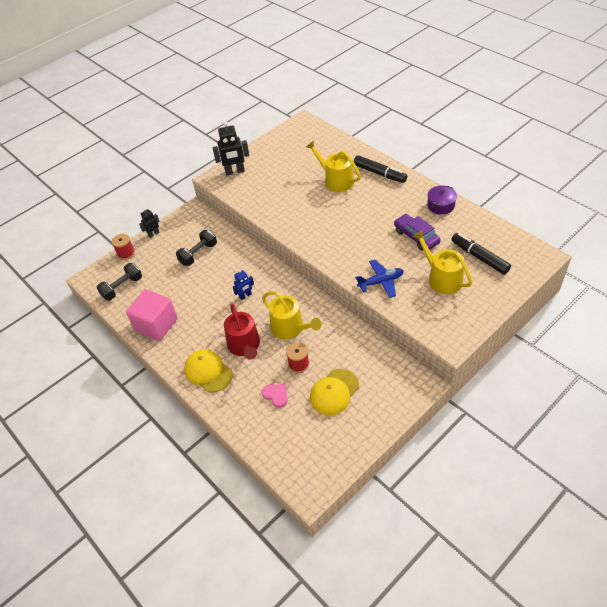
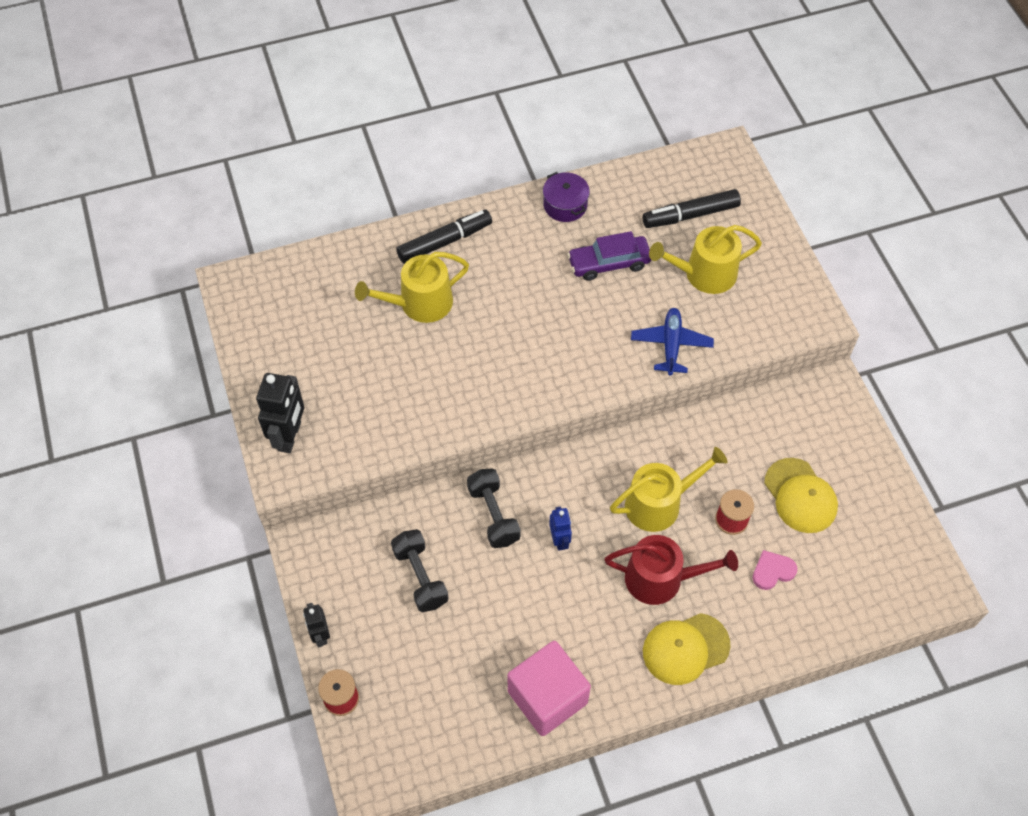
camera: 70 degrees left, 10 degrees up
(122, 287) = (426, 729): black dumbbell -> black dumbbell (493, 515)

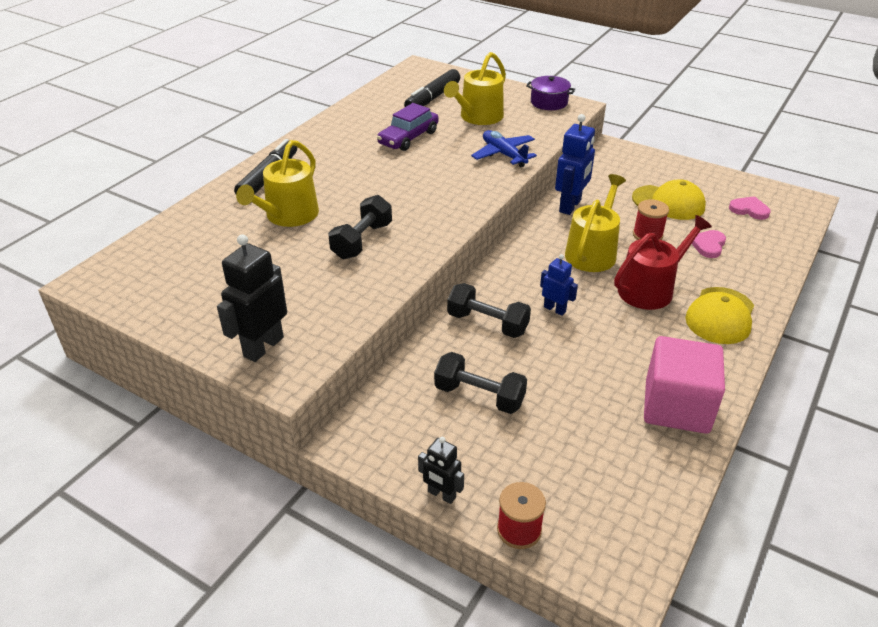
camera: 40 degrees left, 20 degrees down
(290, 436) = (263, 347): black robot -> black robot turned 120 degrees counterclockwise
(449, 374) = (362, 241): none -> black dumbbell
(565, 205) = (340, 126): purple pot -> purple pot (549, 102)
(702, 435) = (570, 206): none -> blue robot
(869, 560) = (749, 210): none -> pink heart

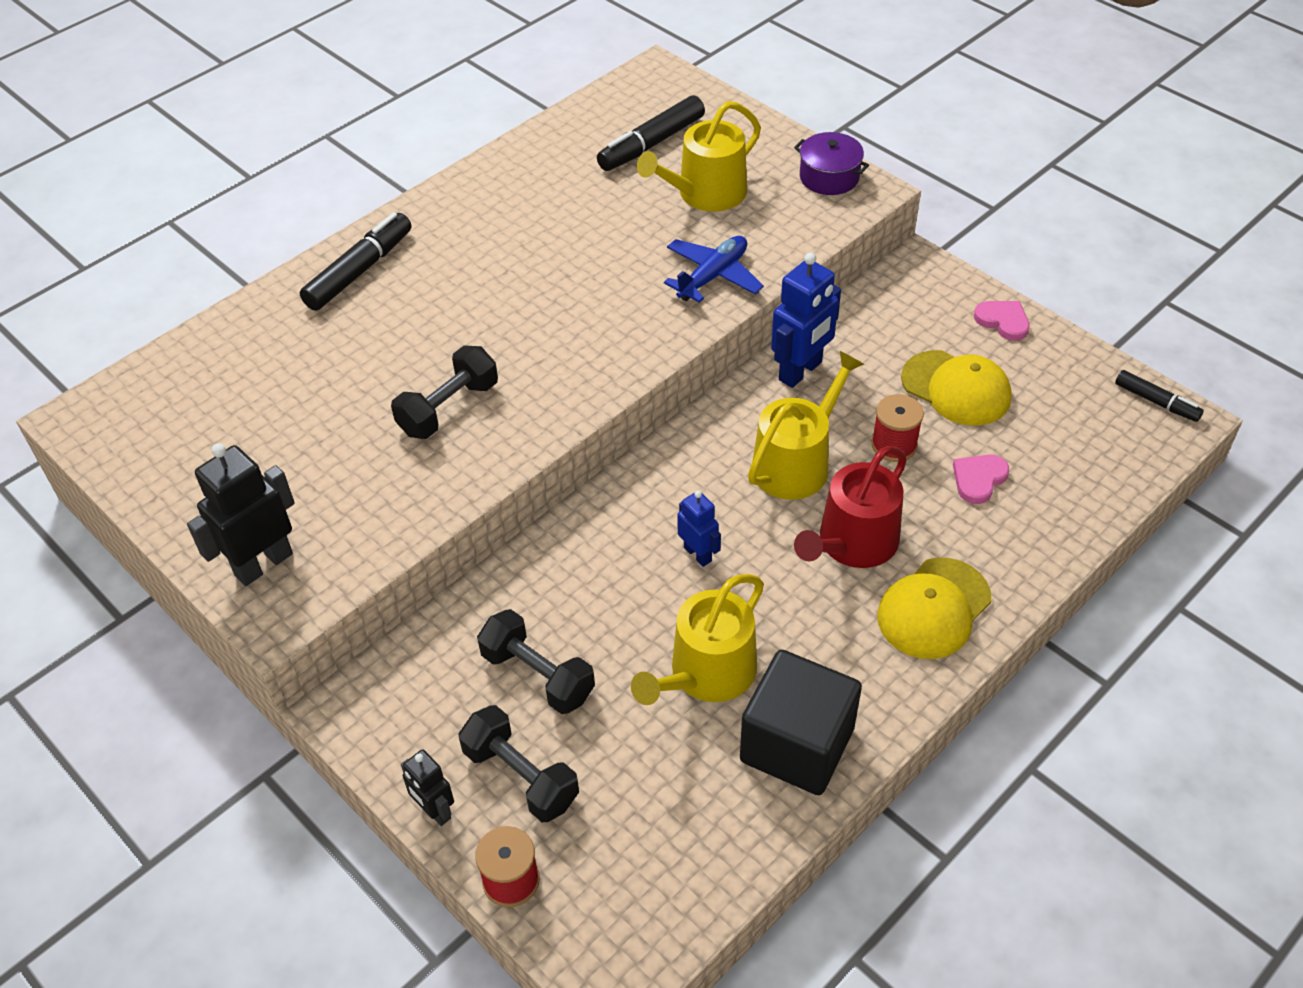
camera: 15 degrees right, 10 degrees up
(288, 216) = (364, 347): yellow watering can -> yellow watering can (706, 674)
(408, 138) = (584, 222): purple car -> none
(487, 323) = (594, 561): black dumbbell -> black dumbbell (521, 776)
(503, 154) = (713, 276): blue plane -> blue plane turned 60 degrees clockwise
(650, 289) = (852, 543): red watering can -> red watering can turned 150 degrees clockwise
(676, 406) = (797, 745): pink cube -> black cube
(749, 210) = (1078, 422): pink heart -> pink heart (1003, 321)
(787, 194) = (1156, 402): none -> black marker

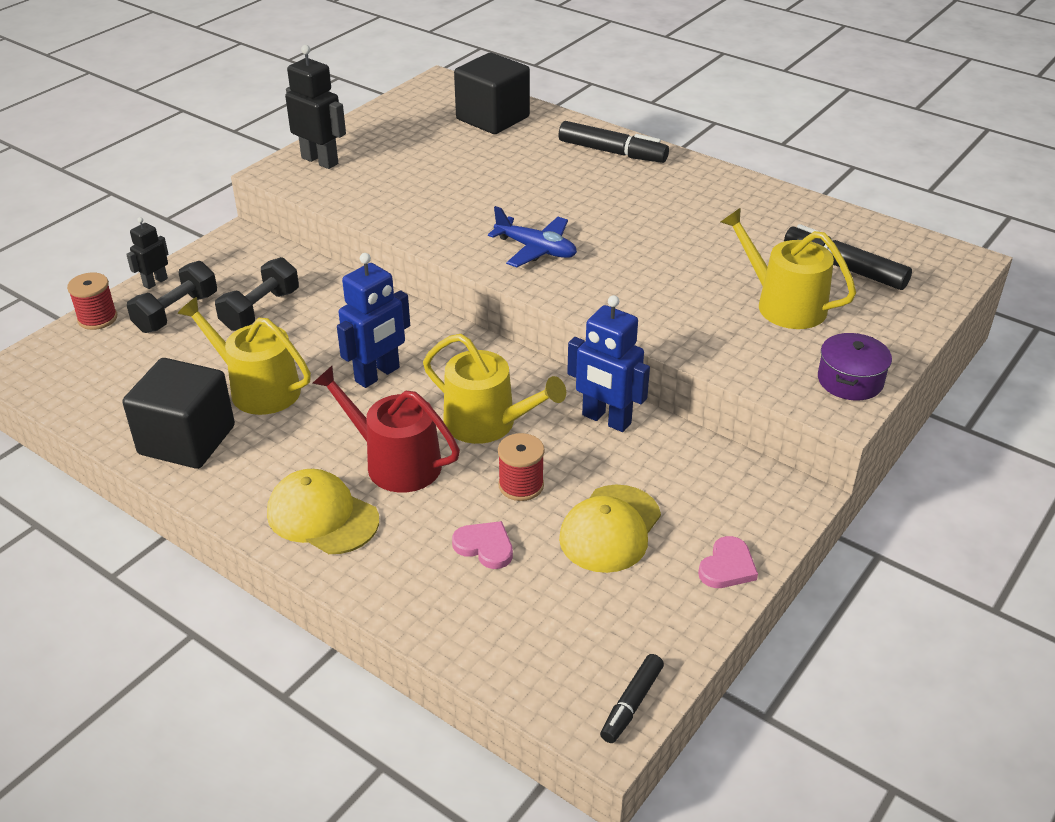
camera: 80 degrees right, 10 degrees down
(220, 371) = (493, 118): none -> black cube
(448, 408) = (472, 207): black dumbbell -> none
(698, 554) = (377, 375): blue robot -> blue robot, size x1.72
(713, 276) = (665, 317): blue plane -> blue plane (536, 249)

